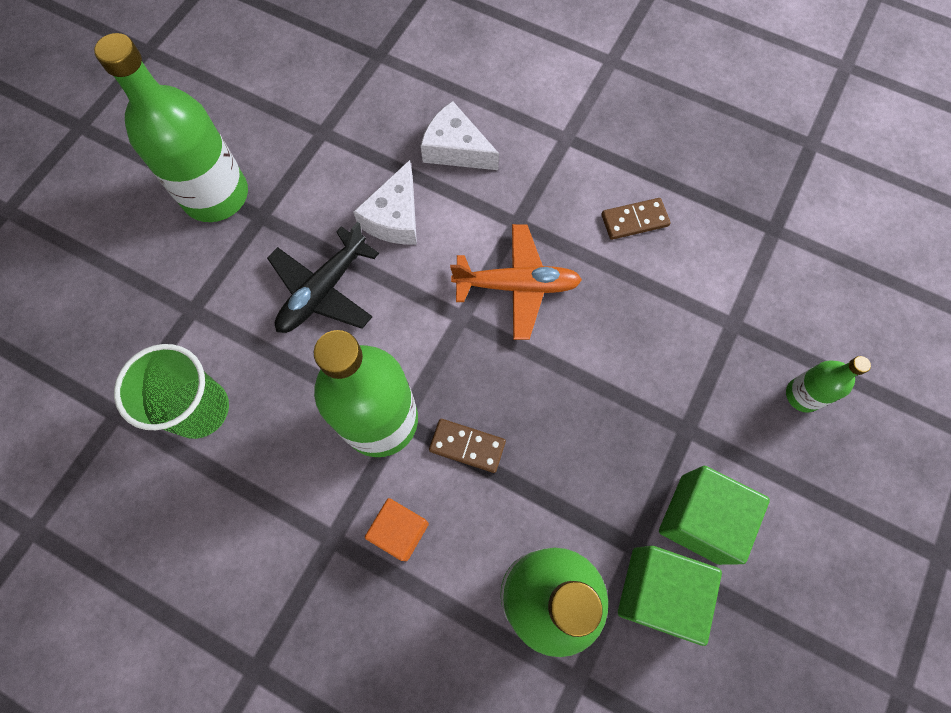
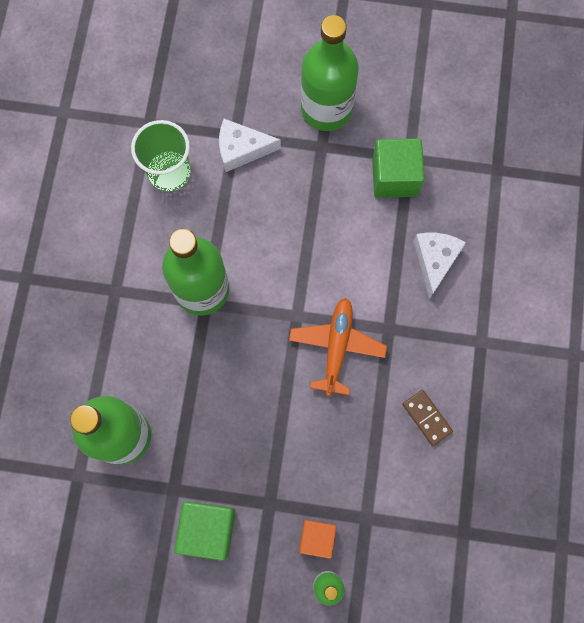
camera: 70 degrees right, 5 degrees up
(323, 291) = (281, 214): black plane -> none
(395, 217) = (358, 239): white cheese -> white cheese (242, 149)
(400, 531) = (134, 331): orange cube -> orange cube (317, 538)
(467, 446) = (204, 353): brown domino -> none
(517, 285) = (336, 347): orange plane -> orange plane turned 150 degrees counterclockwise
(657, 592) = (149, 512): green cube -> green cube (394, 177)

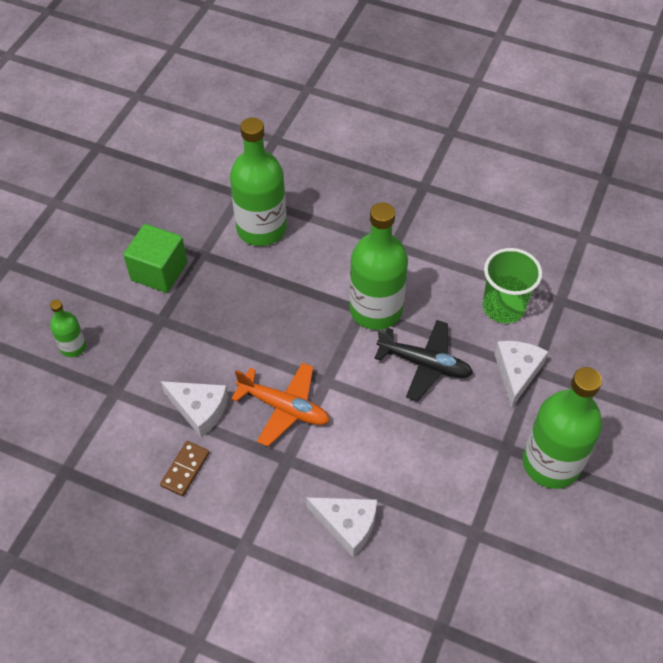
camera: 105 degrees right, 20 degrees down
(254, 231) = (424, 364): none -> black plane
(317, 538) = (116, 348): orange cube -> none
(361, 426) = (199, 409): none -> white cheese
(394, 177) = (455, 511): green cube -> none
(427, 418) = (185, 469): brown domino -> brown domino turned 45 degrees counterclockwise

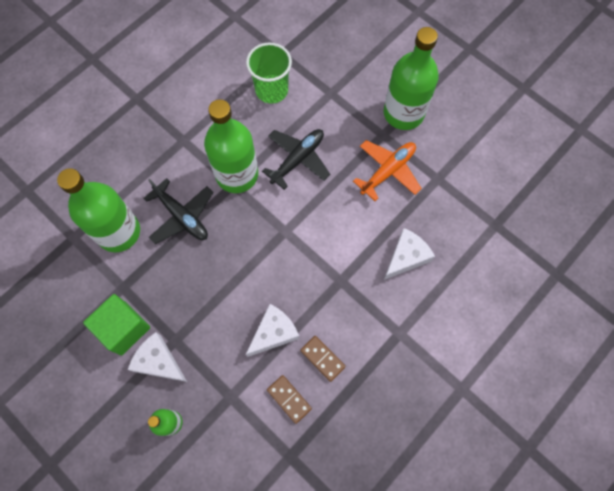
camera: 70 degrees left, 15 degrees up
(128, 450) = (289, 399): none -> brown domino
(284, 407) = (296, 269): orange plane -> orange plane (388, 171)
(302, 276) = (182, 216): none -> black plane
(516, 373) = (328, 104): white cheese -> white cheese (159, 361)

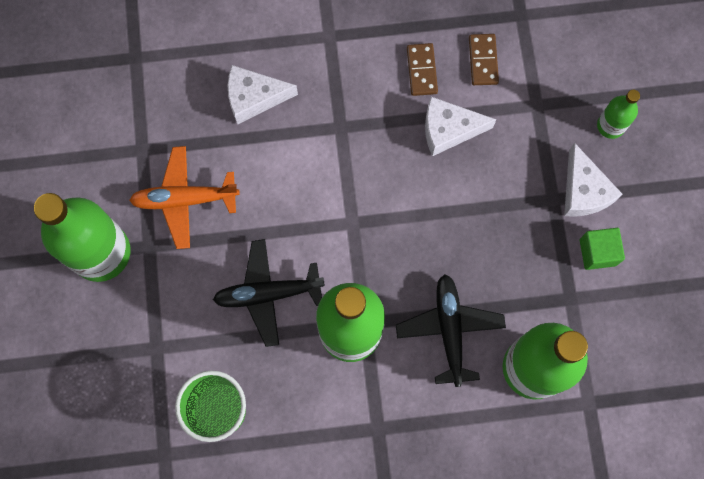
camera: 140 degrees left, 5 degrees up
(124, 328) = (597, 252): green cube -> green cube, size x0.65

